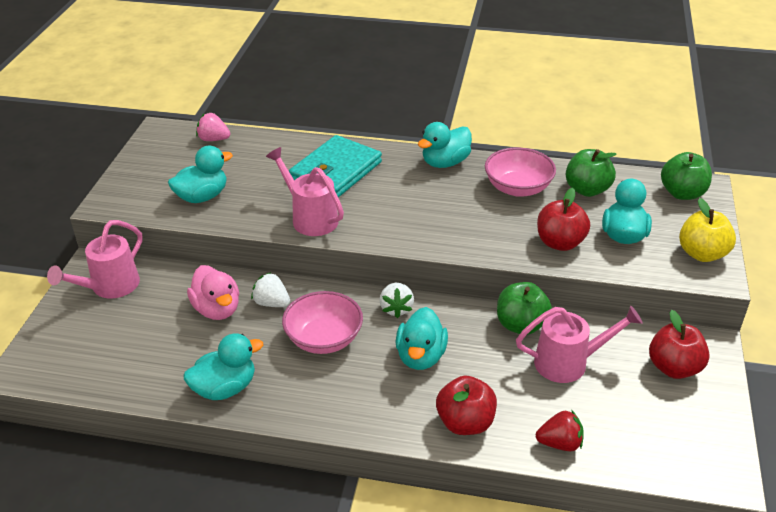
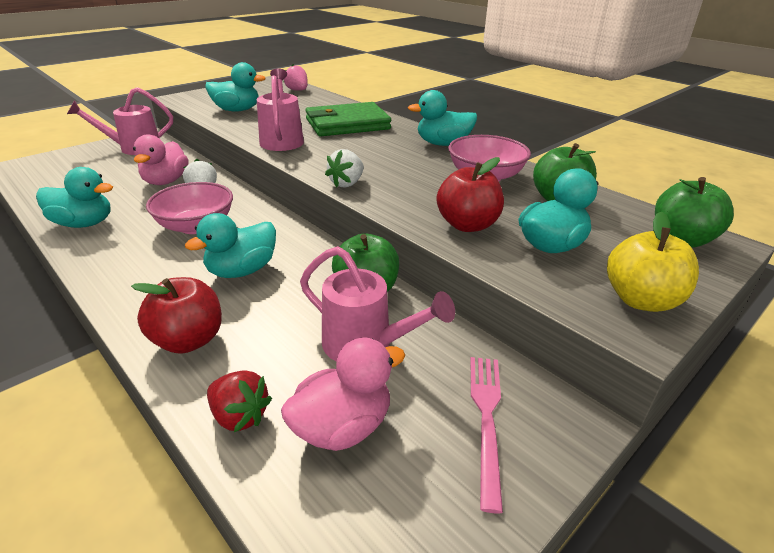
camera: 35 degrees right, 5 degrees down
(336, 171) = (347, 124): turquoise wallet -> green wallet
(396, 308) = (280, 231): white strawberry -> white strawberry (347, 183)
(616, 415) = (342, 427): none -> pink duck
(674, 368) = (486, 418): red apple -> pink fork

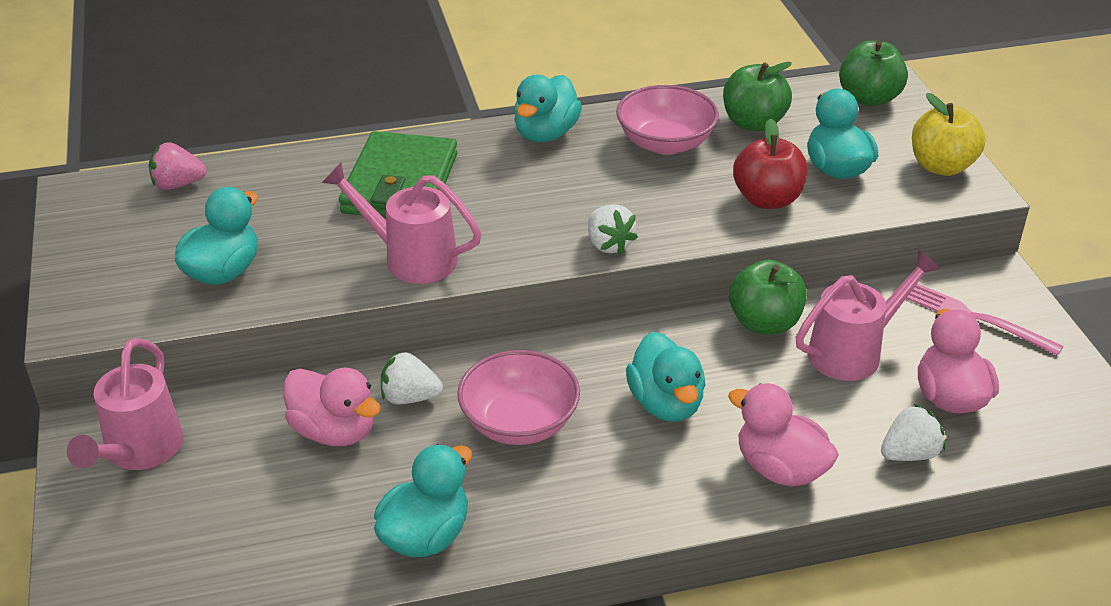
camera: 60 degrees left, 5 degrees up
(189, 340) = (780, 469): red apple -> pink duck
(240, 416) = (909, 454): red strawberry -> white strawberry

